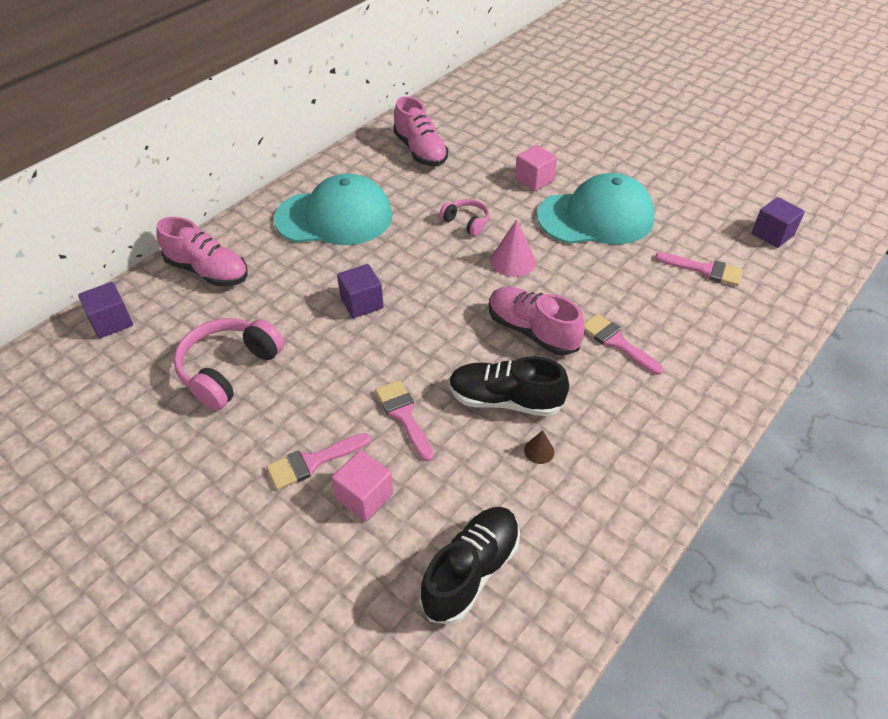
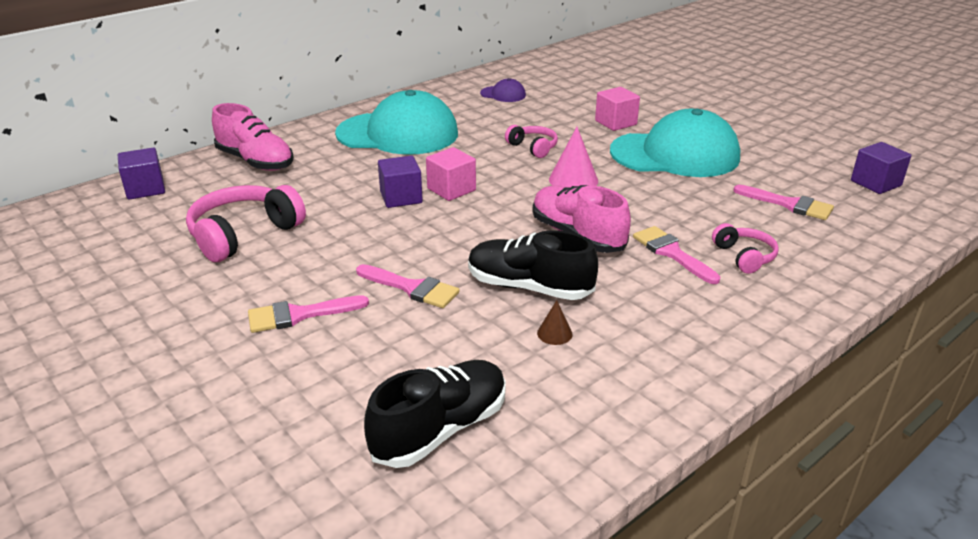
camera: 10 degrees right, 15 degrees down
(364, 496) = (344, 349): pink cube -> pink cube (451, 189)
(403, 415) = (412, 288): pink brush -> pink brush turned 135 degrees clockwise
(420, 151) = (503, 94): pink shoe -> purple cap
(677, 339) = (744, 256): none -> pink headphones

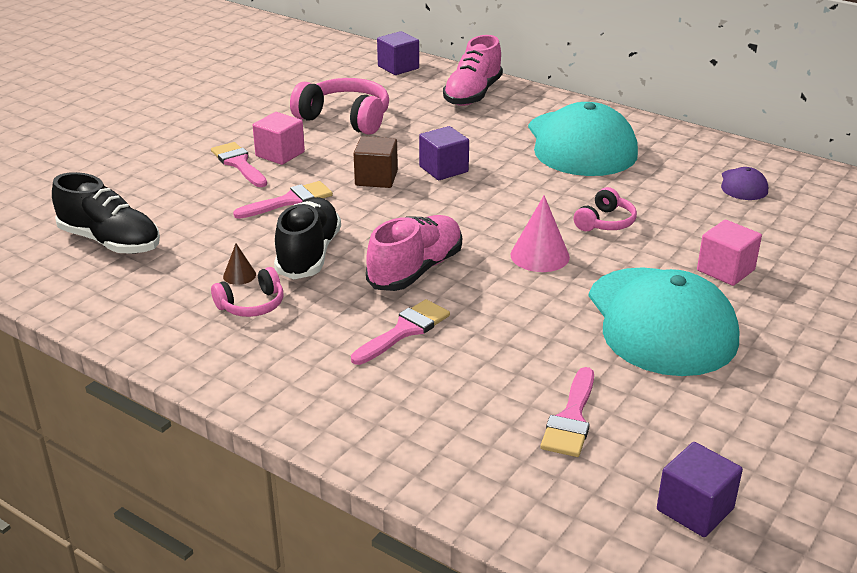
camera: 75 degrees right, 0 degrees up
(396, 233) = (376, 178): none -> brown cube
(412, 288) = (290, 201): pink brush -> pink brush turned 135 degrees counterclockwise
(451, 189) = (474, 191): pink cube -> pink cube (280, 154)
(744, 256) = (417, 381): pink headphones -> pink headphones (252, 305)

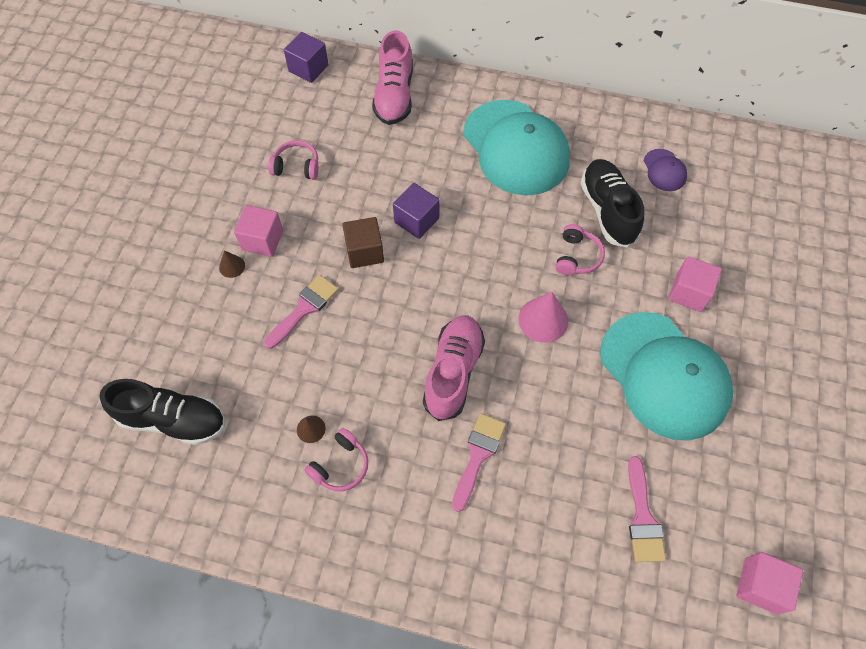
camera: 20 degrees left, 30 degrees up
(238, 163) = (232, 266): pink brush -> brown cone
(309, 254) = (356, 380): black shoe -> black shoe (607, 210)
(345, 118) = (296, 166): pink headphones -> pink headphones, size x0.56
(695, 509) = (760, 585): purple cube -> pink cube

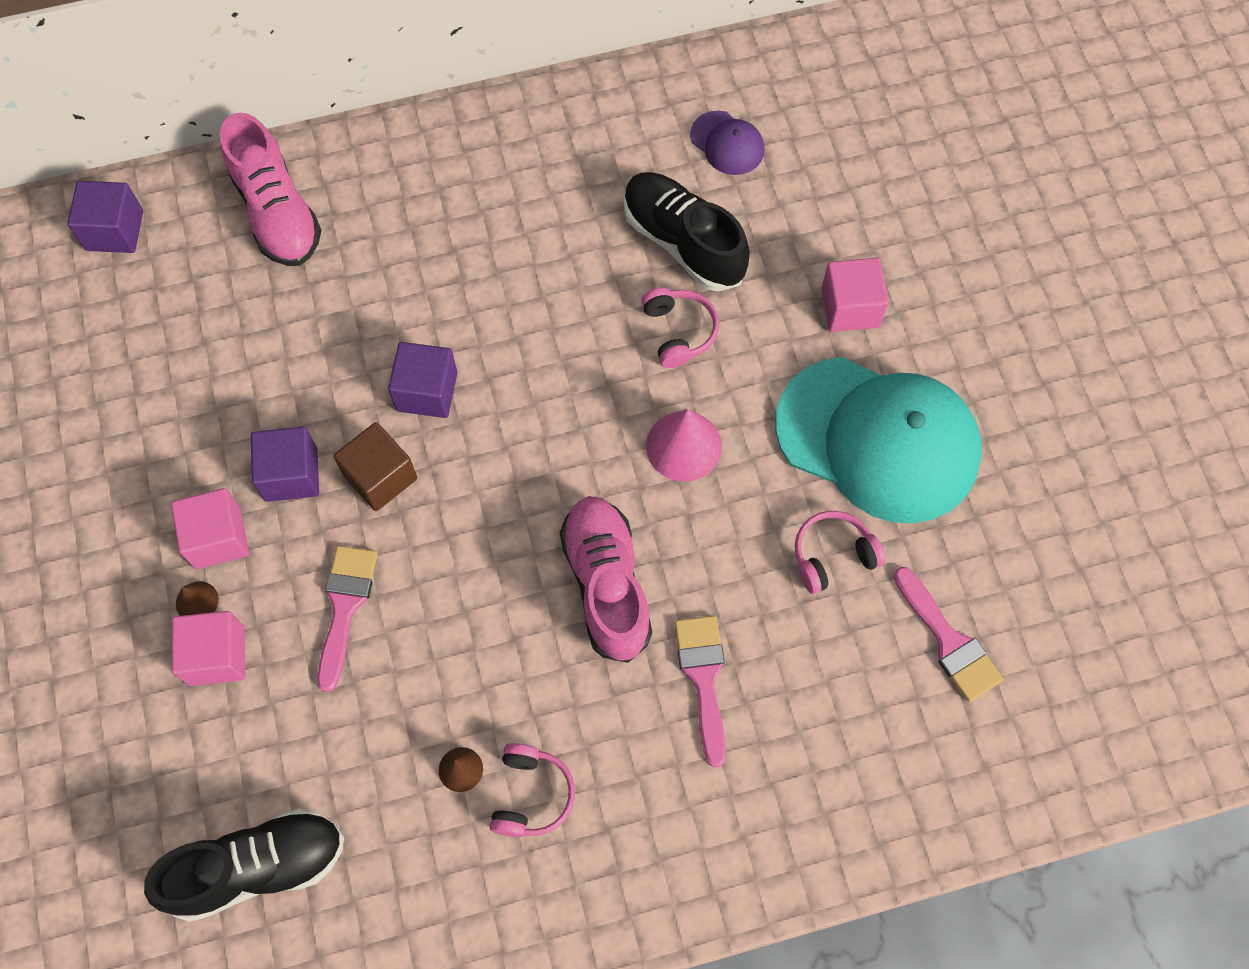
camera: 30 degrees left, 5 degrees up
(296, 166) = (197, 398): pink headphones -> pink headphones (833, 556)
(319, 227) = (291, 474): none -> purple cube
(516, 148) = (504, 209): turquoise cap -> none
(760, 585) = (1124, 646): pink cube -> pink cube (217, 655)

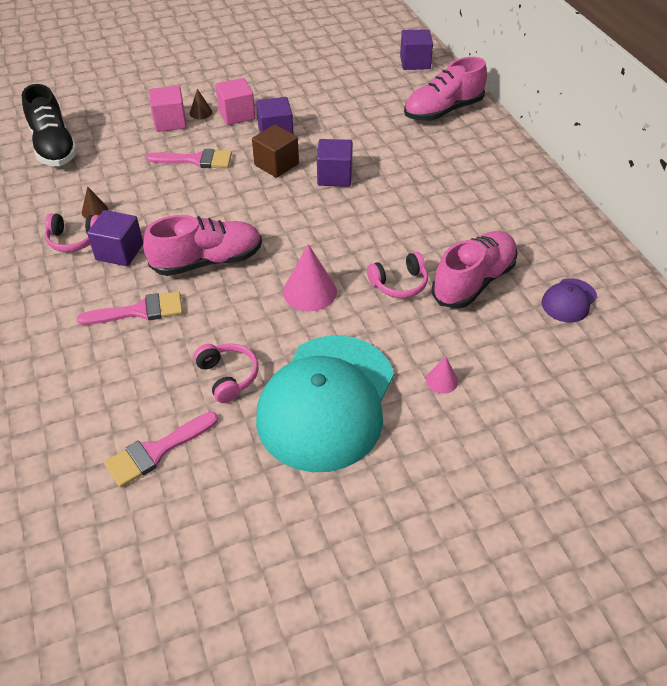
camera: 85 degrees right, 20 degrees down
(570, 718) = (119, 252): none -> purple cube
(683, 242) = (473, 281): black shoe -> pink shoe
(850, 307) = (442, 380): pink cube -> pink cone

